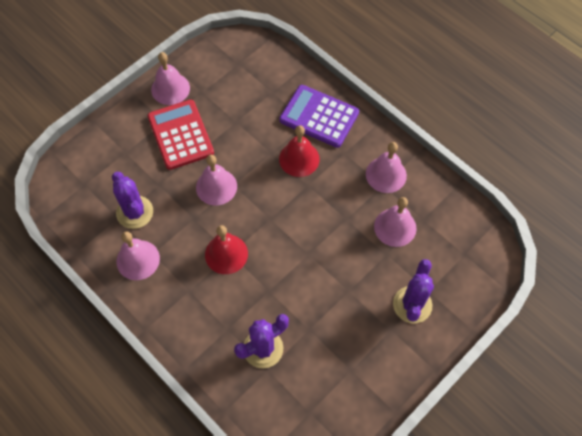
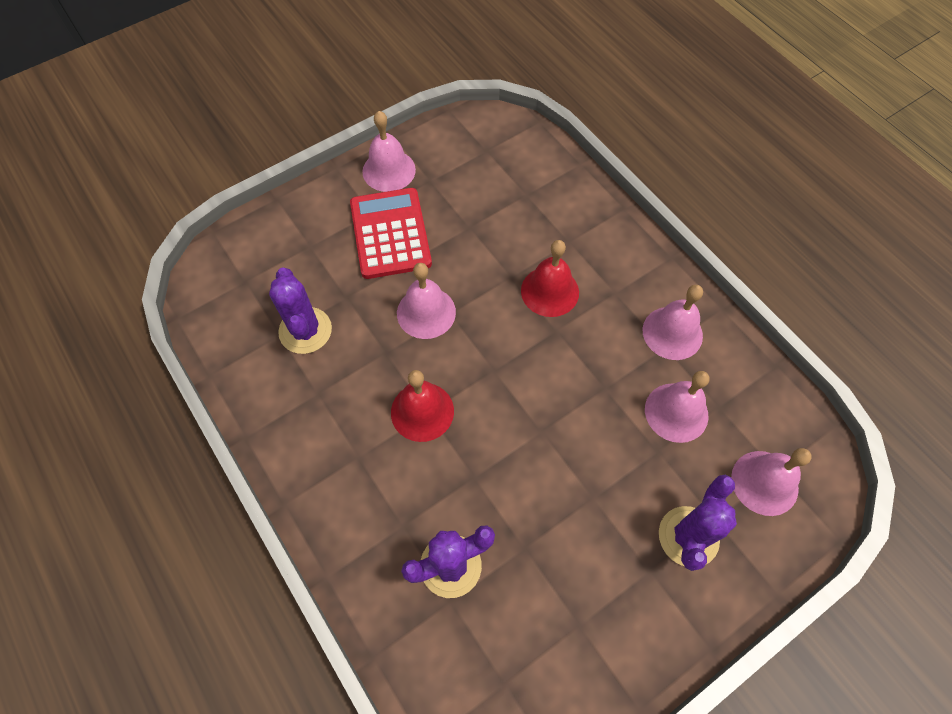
camera: 10 degrees right, 0 degrees up
(138, 260) = (295, 399): pink bell -> pink bell (764, 482)
(319, 116) = (587, 237): purple calculator -> none

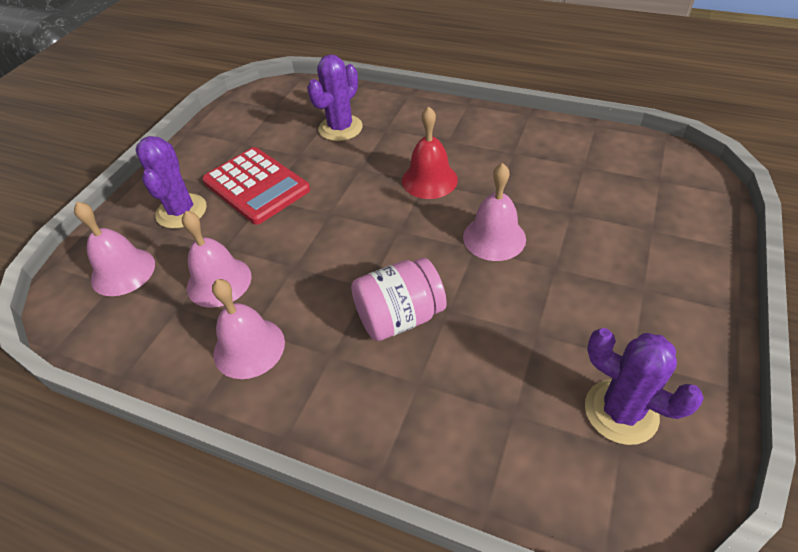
camera: 150 degrees right, 15 degrees down
(305, 330) = (570, 177): purple cactus -> purple cactus (621, 411)
(389, 170) = (687, 343): pink bell -> none
(390, 233) = (600, 280): red calculator -> red calculator (256, 186)
(550, 291) = (399, 317): red bell -> pink jar

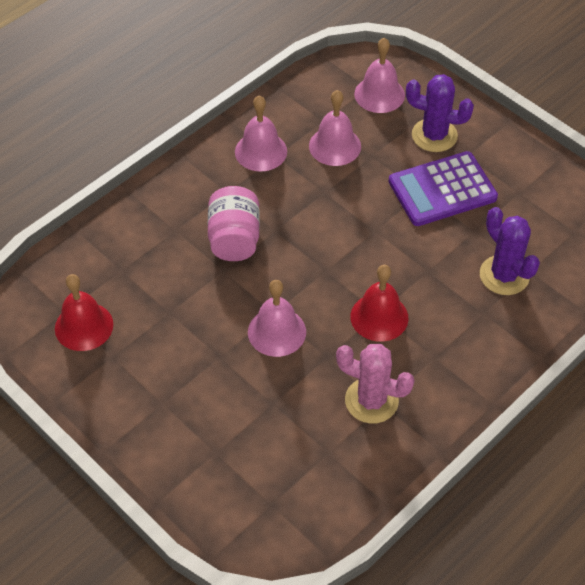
camera: 110 degrees right, 5 degrees up
(256, 186) = (442, 189): red calculator -> purple calculator
(516, 159) = (371, 400): none -> pink cactus
(621, 411) = (84, 326): purple cactus -> red bell

